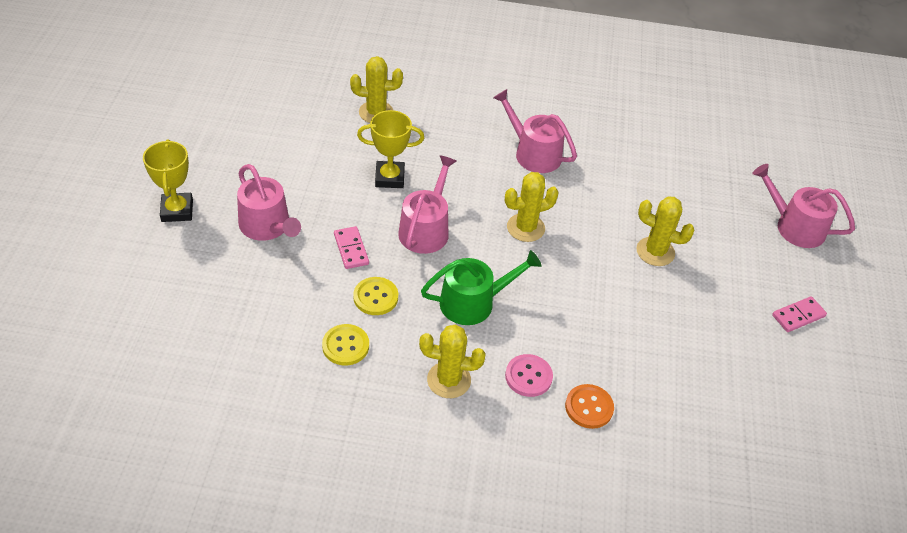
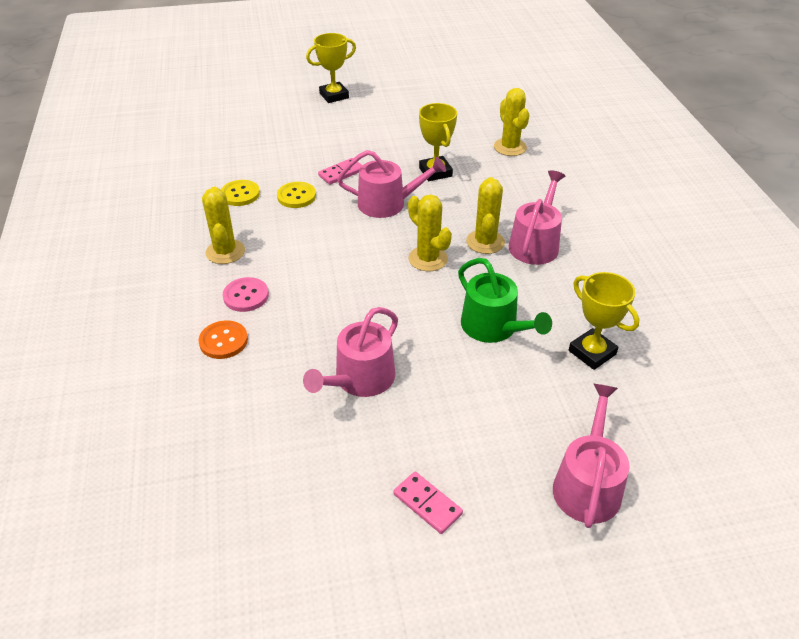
camera: 75 degrees right, 5 degrees down
(267, 226) = (342, 132): pink watering can -> pink watering can (360, 379)
(474, 302) = (317, 247): green watering can -> green watering can (494, 327)
(655, 252) = (454, 356): yellow cactus -> yellow cactus (485, 242)
(674, 174) = (592, 352): none -> yellow trophy

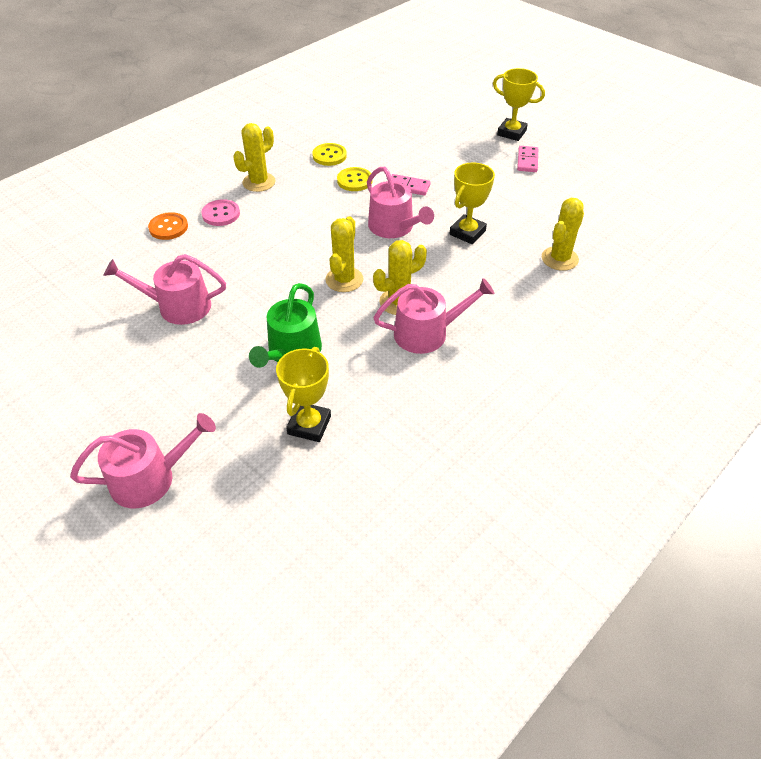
camera: 55 degrees right, 5 degrees up
(427, 504) = (79, 394): pink domino -> pink domino (527, 161)

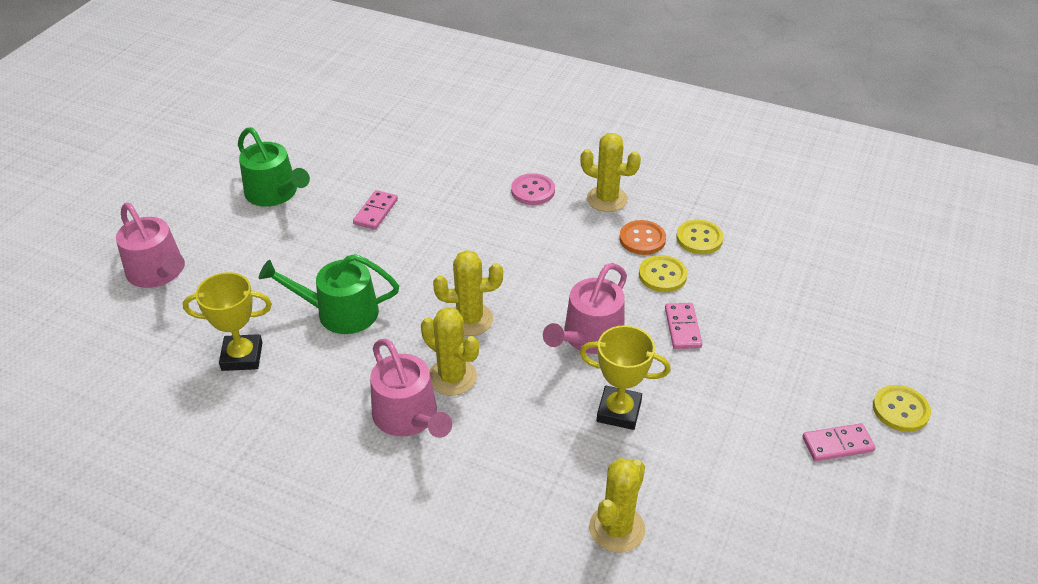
camera: 70 degrees right, 5 degrees down
(95, 370) = (275, 193): none -> green watering can
(168, 227) = (490, 164): orange button -> orange button (642, 239)
(177, 306) = (375, 212): pink watering can -> pink domino
(511, 133) = (900, 410): yellow trophy -> yellow button
(559, 259) = (617, 528): yellow cactus -> yellow cactus turned 75 degrees counterclockwise

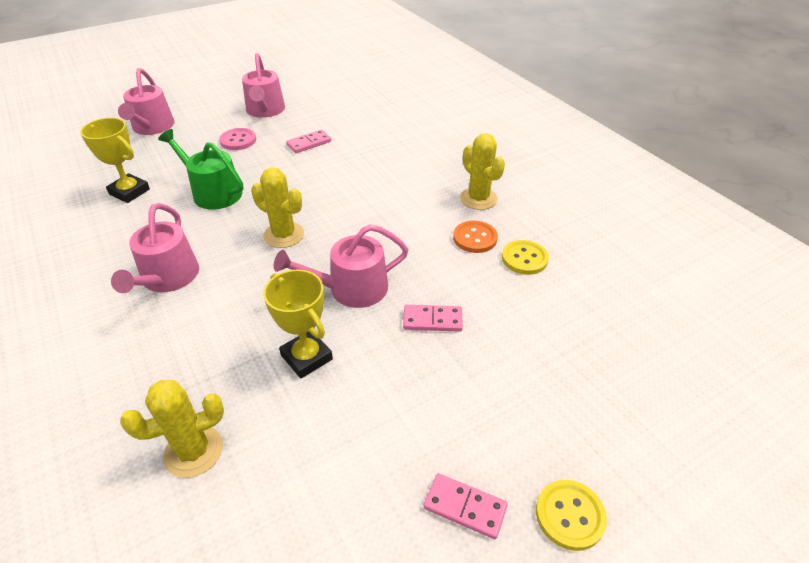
camera: 35 degrees right, 0 degrees up
(275, 193) = (265, 111): green watering can -> pink watering can
(452, 377) = (225, 267): yellow cactus -> none
(533, 191) = (428, 171): pink button -> pink button (238, 140)
(662, 275) = (461, 272): yellow button -> none
(682, 328) = (432, 320): pink domino -> pink domino turned 60 degrees clockwise

